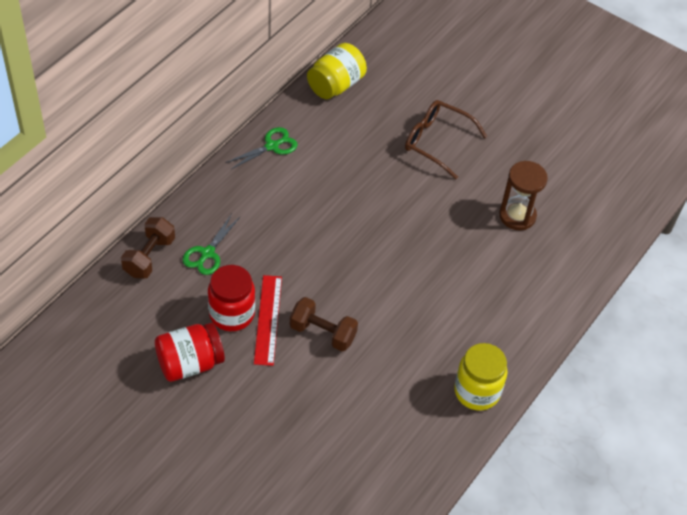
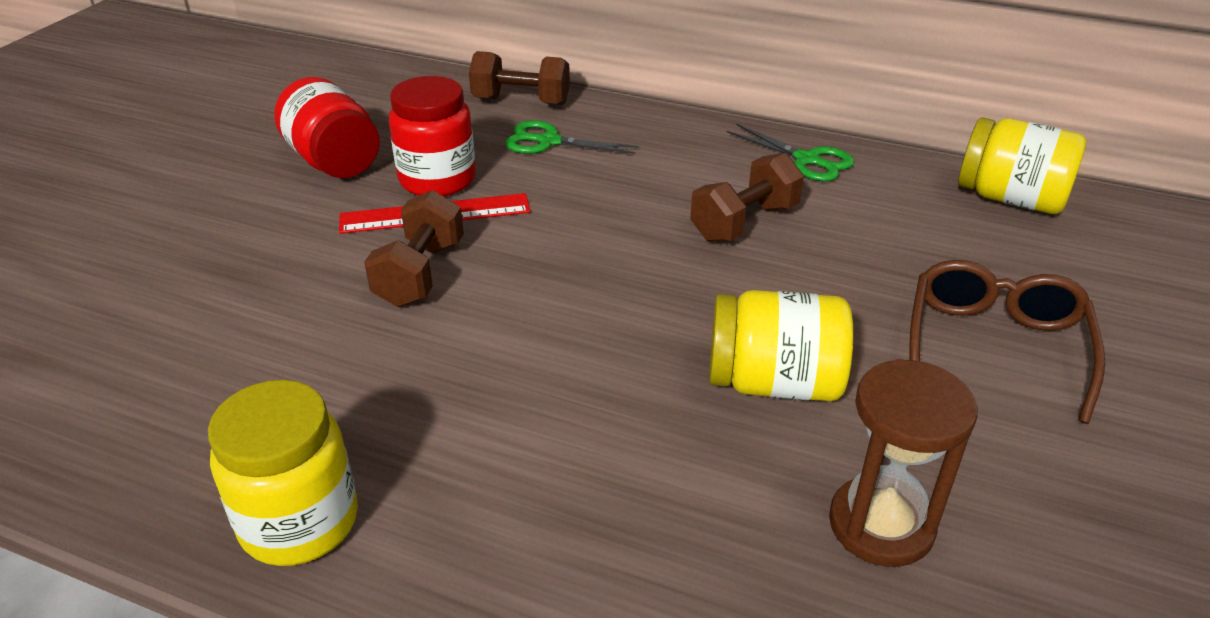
camera: 80 degrees right, 15 degrees down
(321, 192) = (744, 222): none -> brown dumbbell
(439, 220) = (774, 383): none -> yellow jar

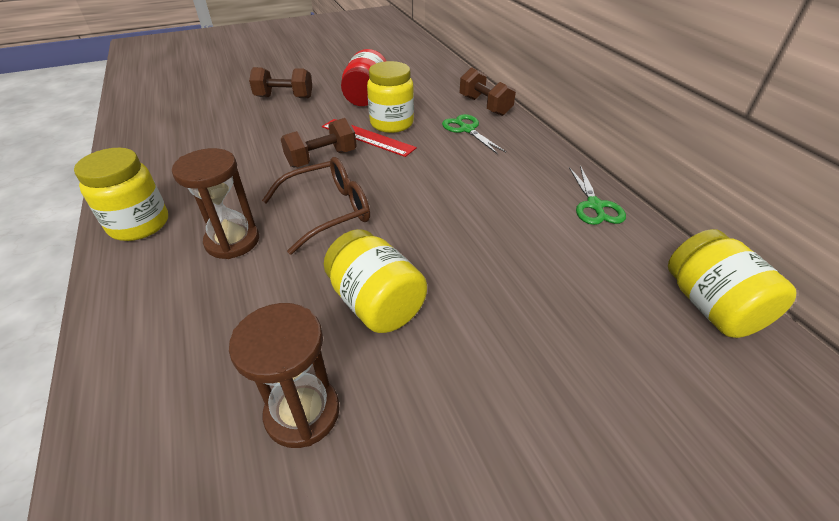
camera: 45 degrees right, 5 degrees up
(437, 180) = (392, 124): red jar -> yellow jar
(491, 442) = (232, 241): none -> brown hourglass
(744, 222) = (499, 218): brown dumbbell -> brown dumbbell (284, 97)
(994, 346) = (533, 381): brown glasses -> brown glasses (328, 211)

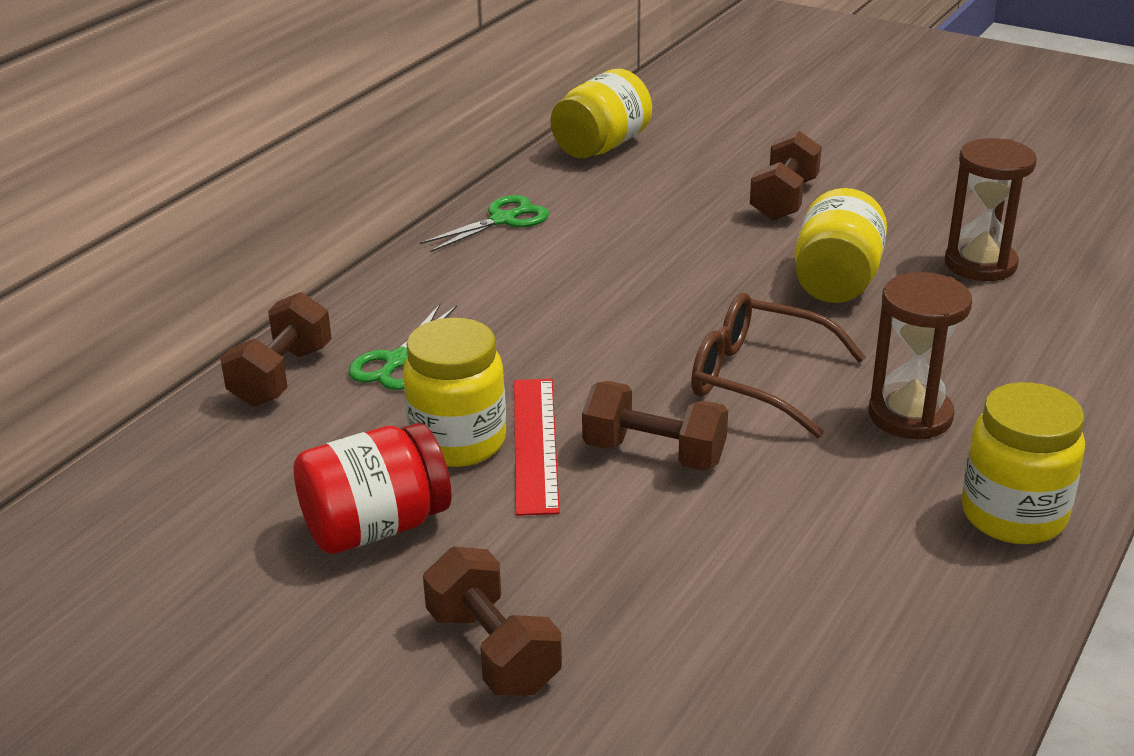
camera: 125 degrees left, 10 degrees down
(525, 361) = (784, 199): none -> brown dumbbell

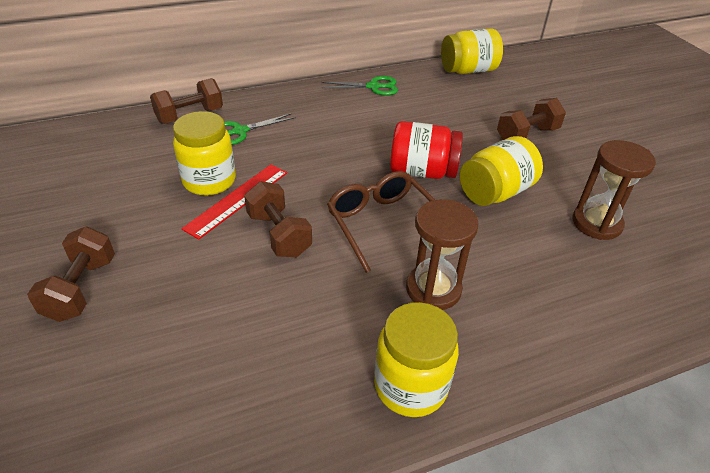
camera: 35 degrees right, 10 degrees up
(376, 527) = (126, 201): red jar -> red jar (422, 172)

